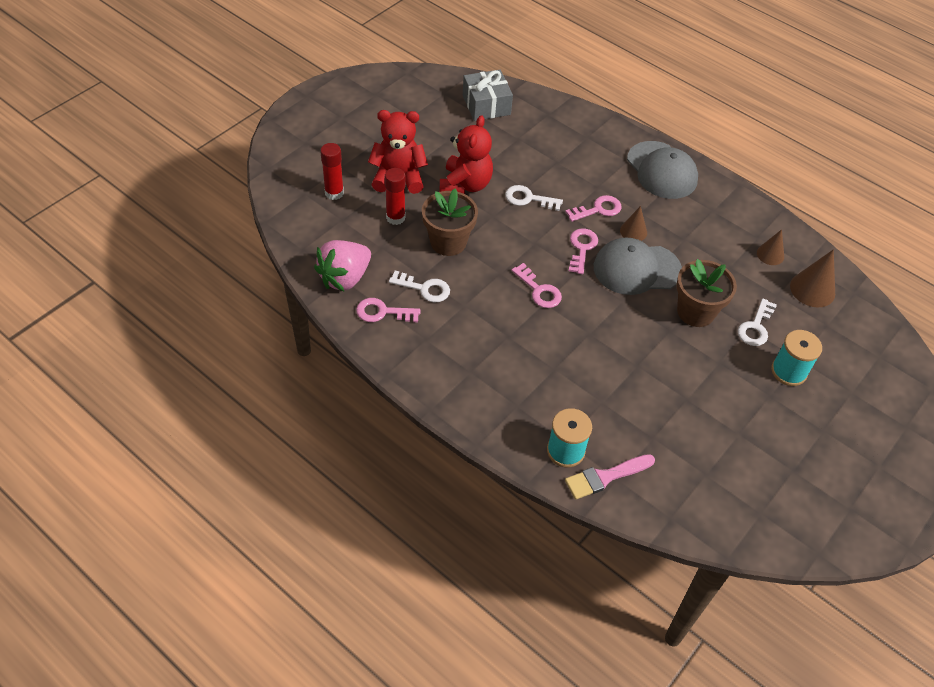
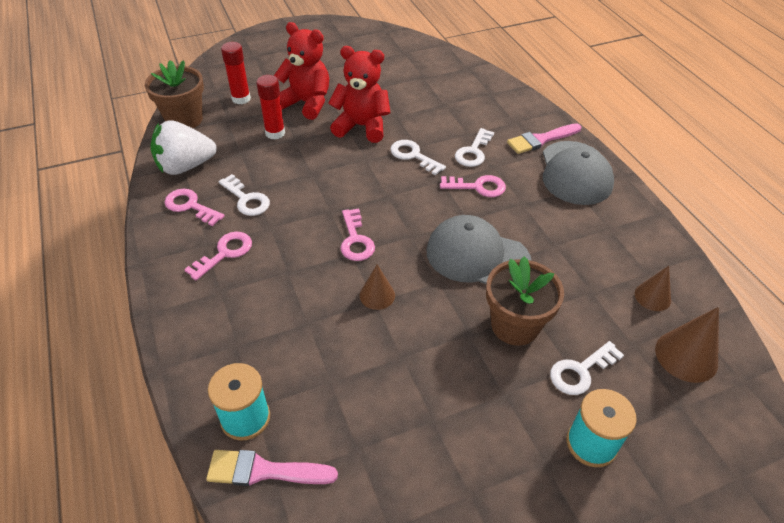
camera: 30 degrees right, 5 degrees down
(345, 278) = (185, 166): pink strawberry -> white strawberry
(448, 242) = (304, 168): brown flower pot -> brown flower pot (184, 120)
(465, 185) = (362, 126): red teddy bear -> red teddy bear turned 120 degrees counterclockwise
(486, 105) = (436, 71): grey gift -> none
(573, 178) = (473, 152): none -> white key
(582, 248) = (432, 216): pink key -> pink key (225, 253)
(618, 148) = (541, 140): none -> pink brush
(633, 231) = (501, 219): brown cone -> brown cone (377, 295)

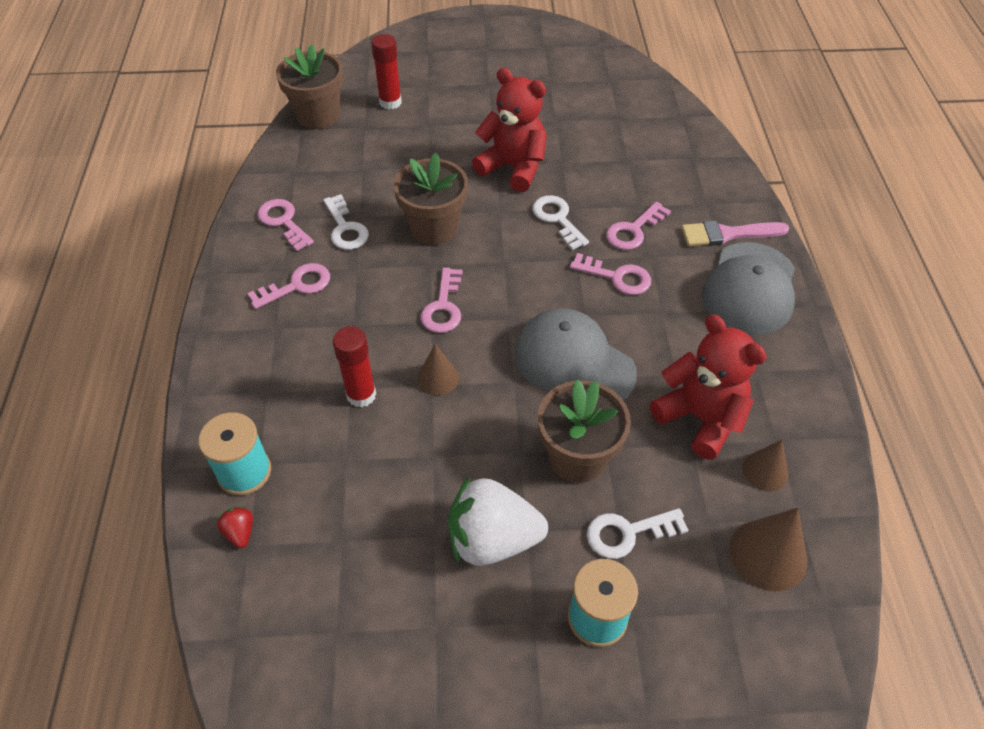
camera: 20 degrees right, 5 degrees up
(185, 166) = (297, 173): white strawberry -> white strawberry (492, 539)
(264, 471) = (240, 532): pink brush -> red strawberry
(275, 133) = (410, 154): red glue stick -> red glue stick (361, 395)
(307, 103) = (462, 124): red teddy bear -> red teddy bear (700, 418)
(320, 183) = (434, 228): none -> brown flower pot
(473, 152) = (633, 231): white key -> pink key

